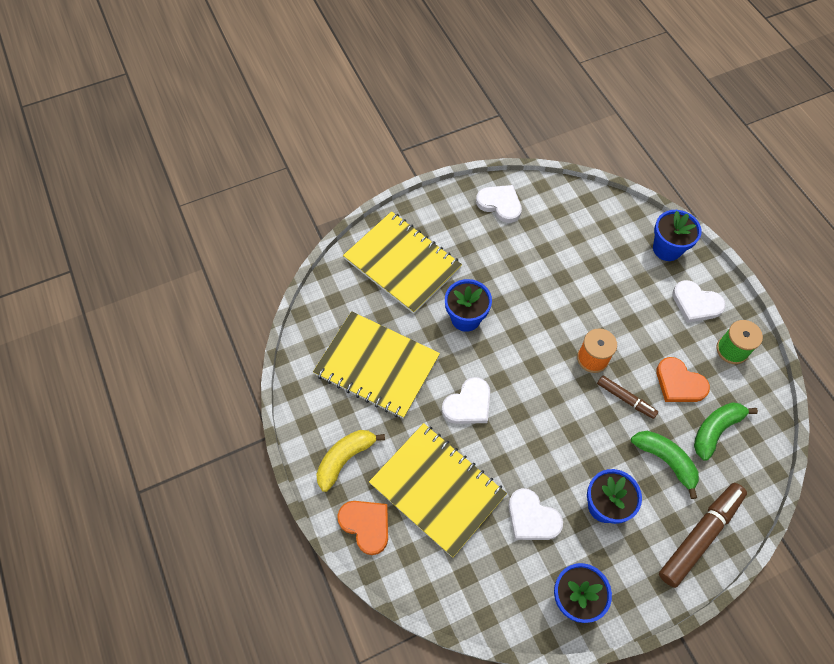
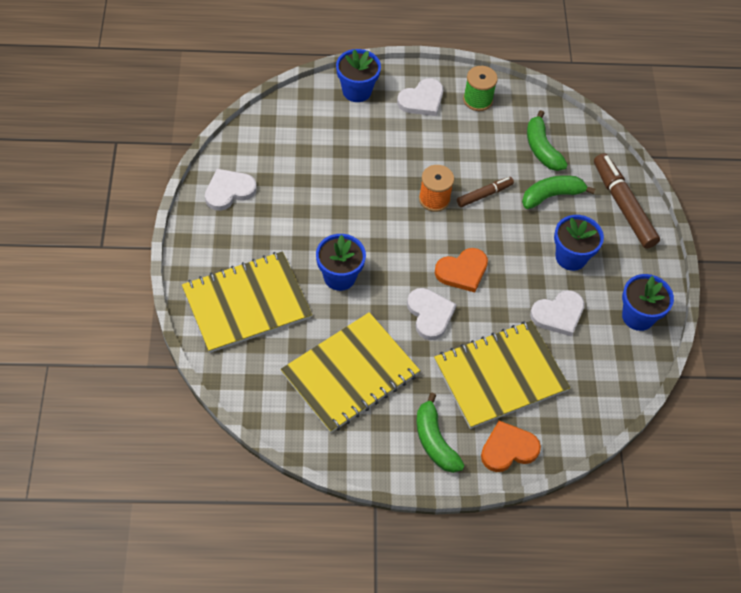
camera: 70 degrees left, 5 degrees down
(345, 459) = (434, 441): yellow banana -> green banana
(679, 383) = (489, 151): orange heart -> orange heart (462, 271)

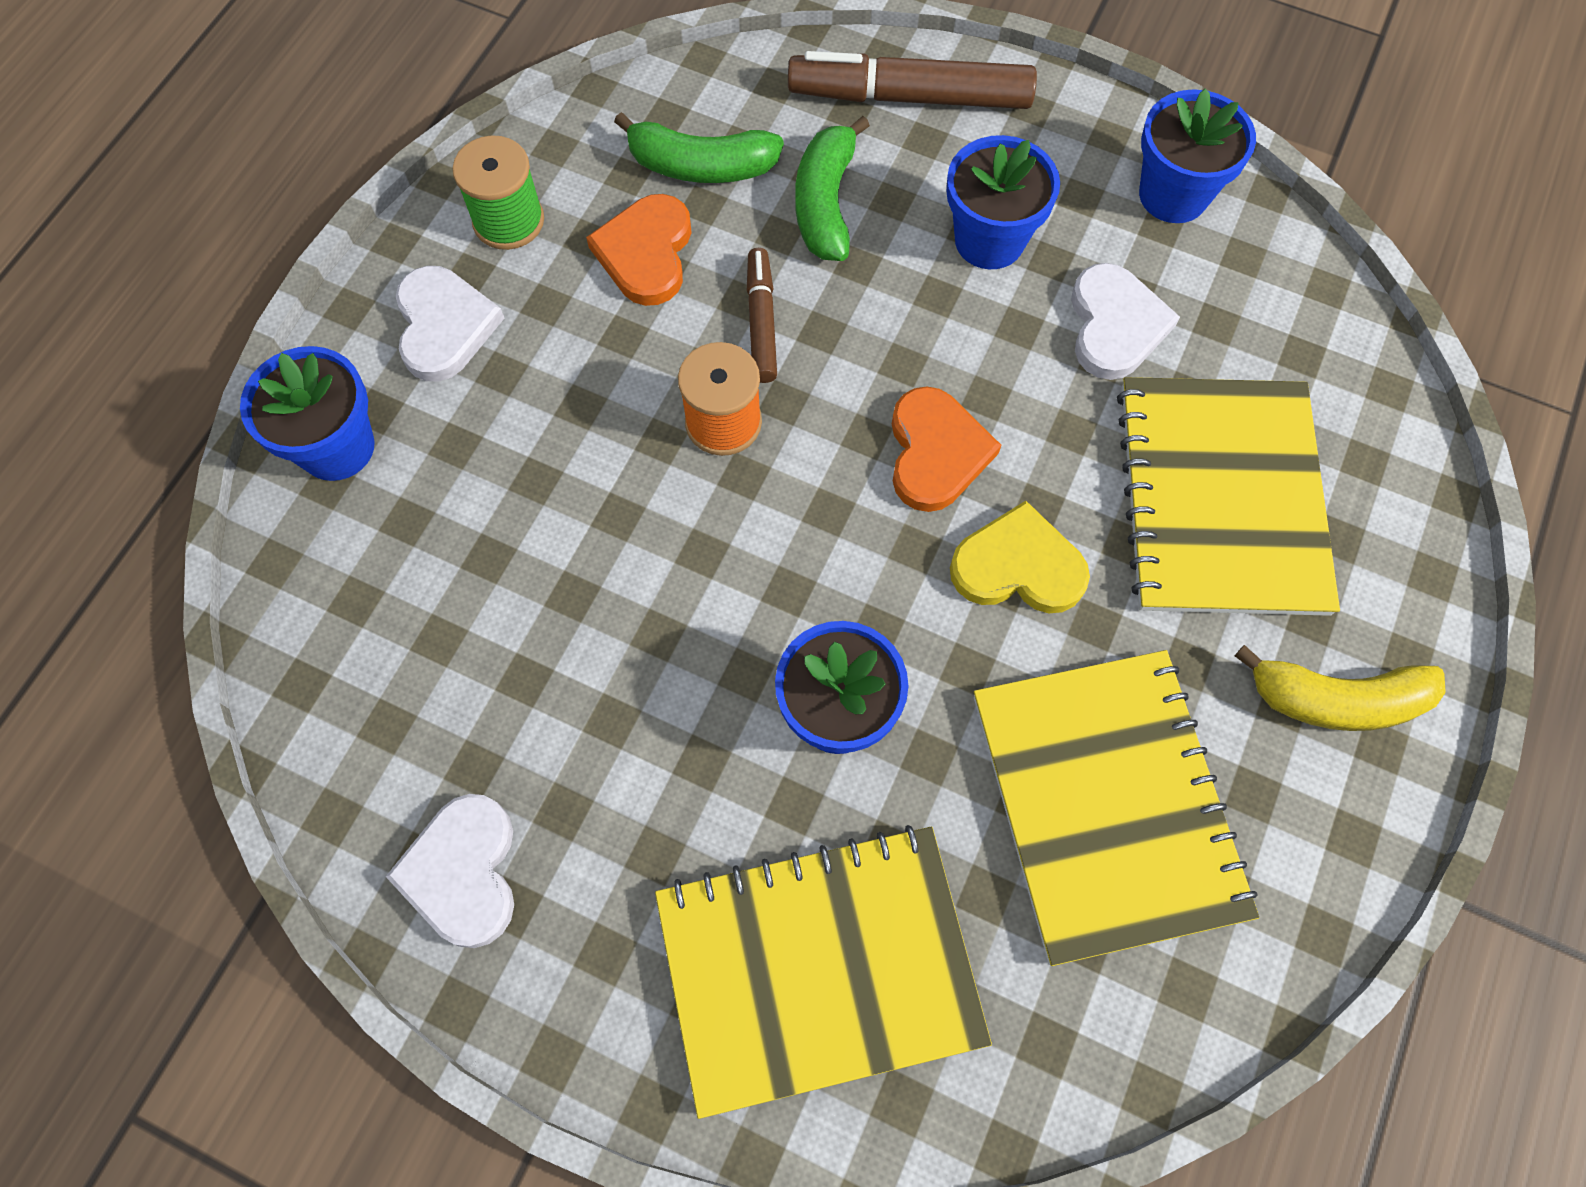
camera: 60 degrees left, 10 degrees up
(247, 303) = (819, 968): yellow notebook -> yellow notebook turned 75 degrees clockwise
(430, 314) = (1018, 566): white heart -> yellow heart
(434, 441) = (1336, 699): green banana -> yellow banana
(508, 449) = (1397, 563): orange heart -> orange heart (646, 253)

